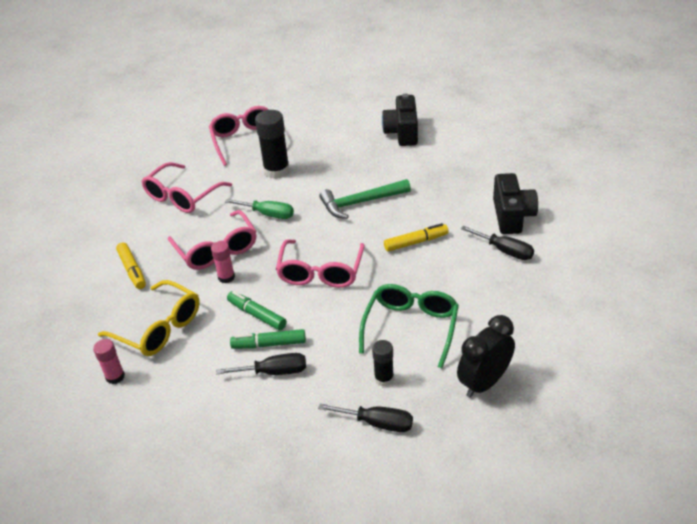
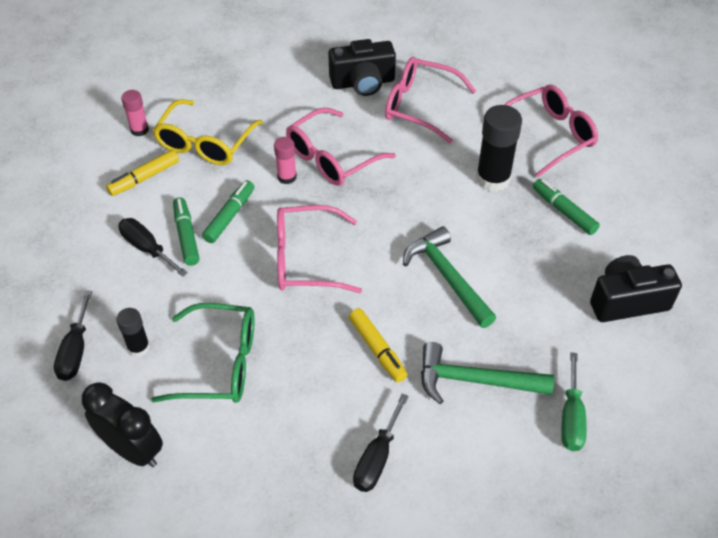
camera: 75 degrees right, 10 degrees up
(132, 270) = (288, 100): yellow marker -> yellow marker (144, 178)
(268, 214) = (403, 189): green screwdriver -> green screwdriver (571, 417)
(274, 372) = (147, 248): black screwdriver -> black screwdriver turned 150 degrees clockwise
(319, 145) = (563, 211): none -> green marker
(450, 201) = (475, 380): none -> green hammer
(512, 216) = (458, 463): black camera -> black camera (363, 83)

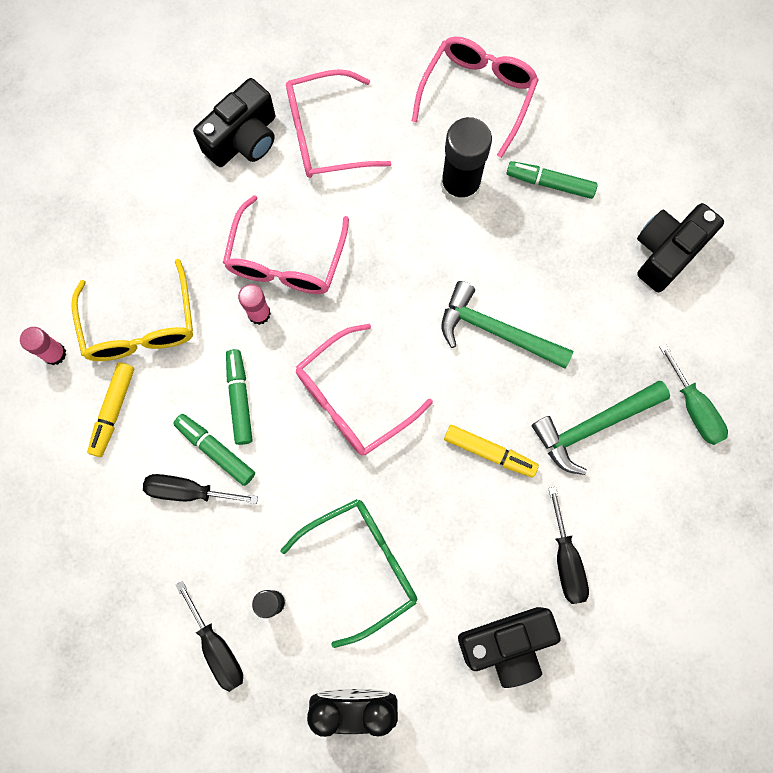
camera: 35 degrees left, 25 degrees up
(280, 486) = (507, 644): none -> black camera

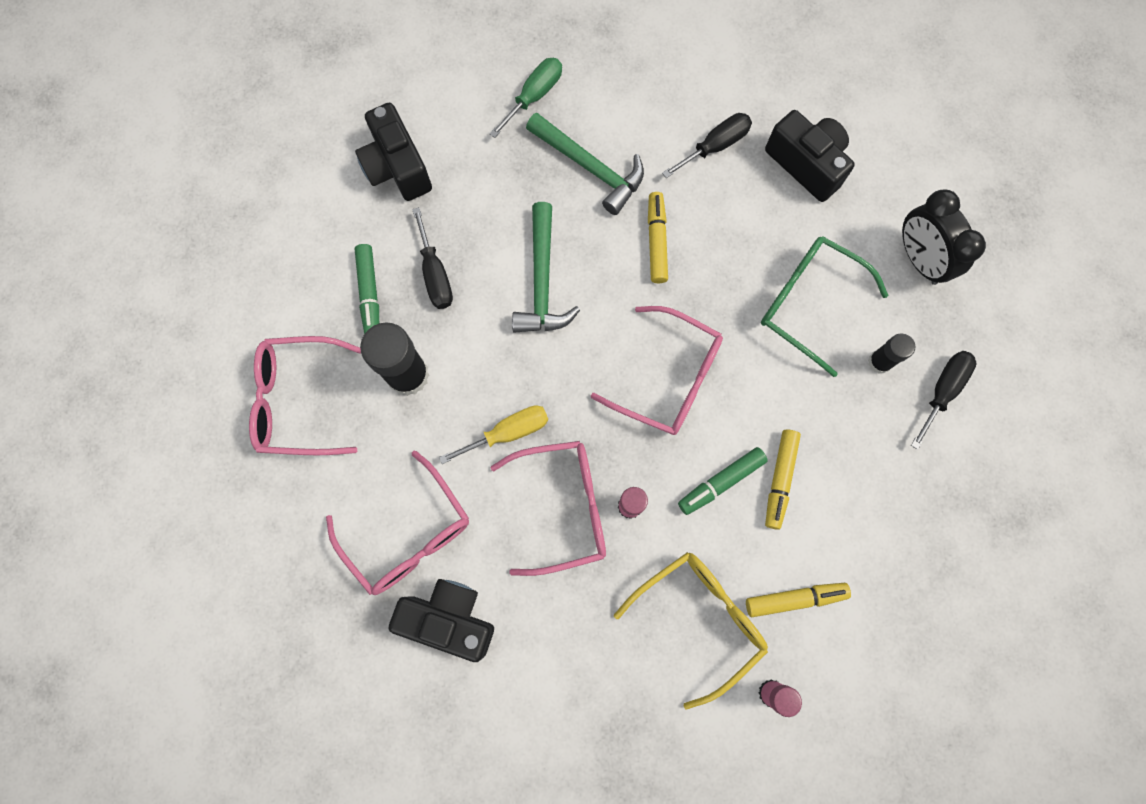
camera: 115 degrees left, 0 degrees up
(189, 491) = (829, 485): black screwdriver -> black screwdriver (435, 274)
(215, 450) = (780, 479): green marker -> yellow marker
(370, 244) = (508, 432): none -> yellow screwdriver
(666, 252) = (397, 167): black camera -> black camera turned 45 degrees clockwise

